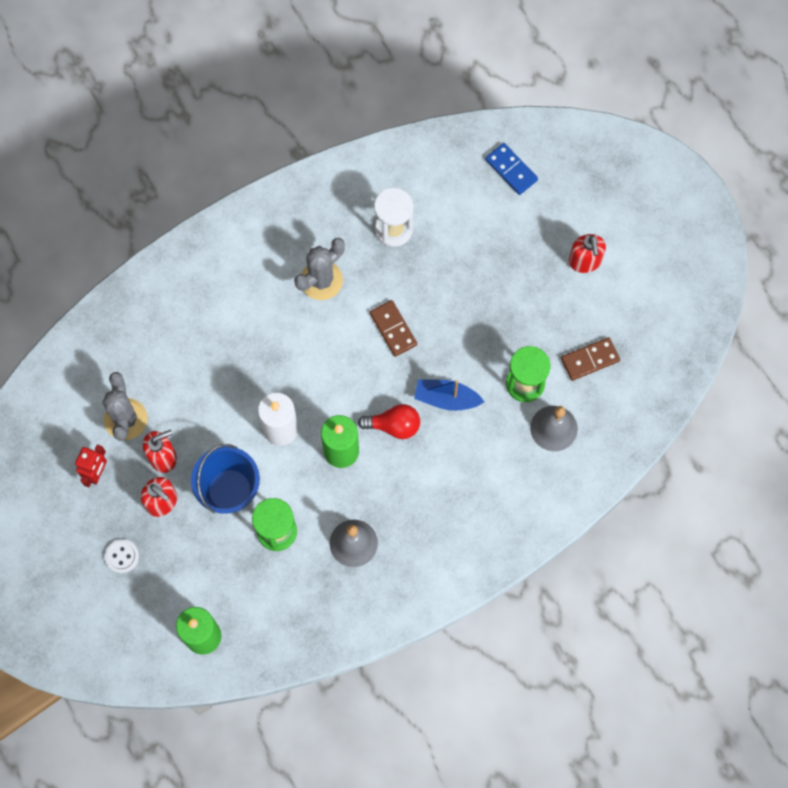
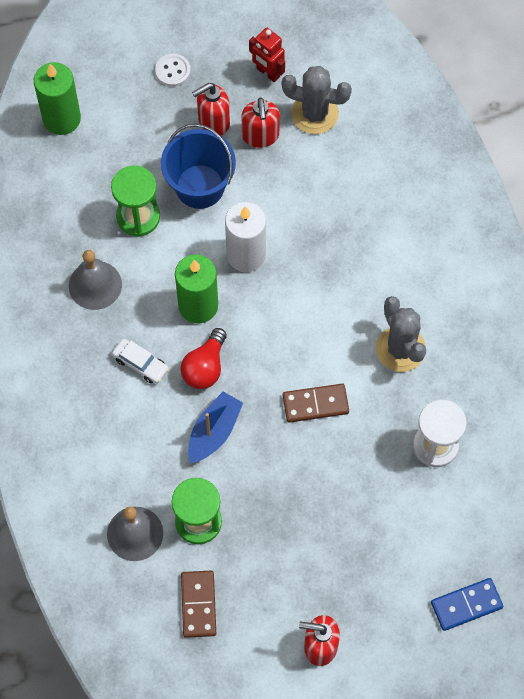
camera: 110 degrees right, 5 degrees down
(410, 478) = (140, 364): none -> white car

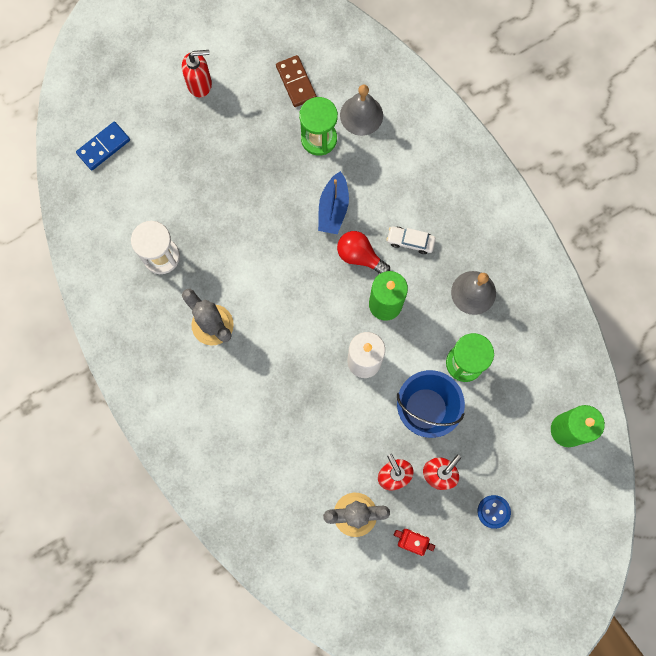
camera: 160 degrees right, 10 degrees up
(172, 71) = (493, 511): white button -> blue button
(205, 367) = (360, 256): red light bulb -> red light bulb turned 60 degrees counterclockwise
(315, 404) = (264, 257): brown domino -> none

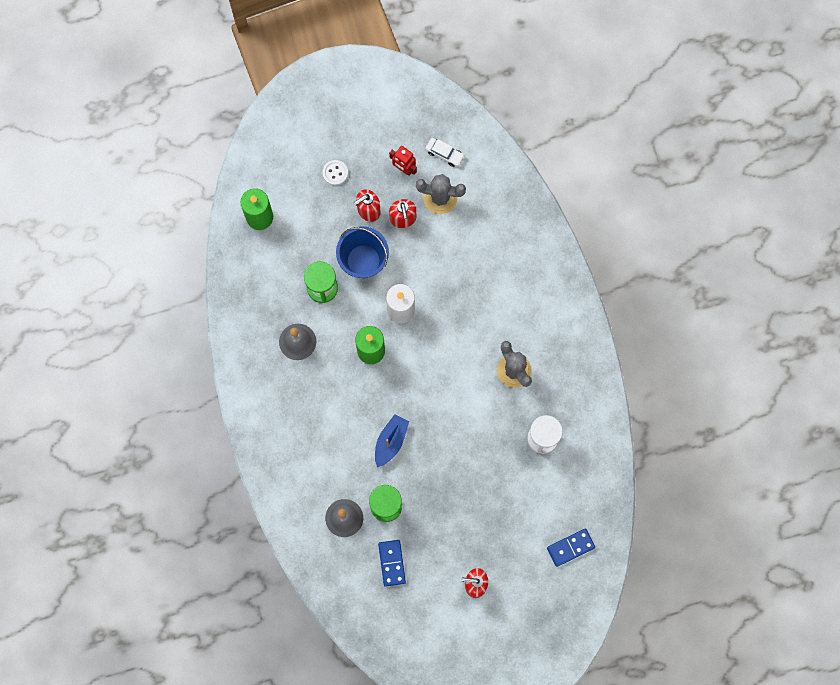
camera: 165 degrees left, 0 degrees up
(296, 82) = (392, 563): brown domino -> blue domino
(360, 256) = (380, 395): red light bulb -> none
(410, 241) = (335, 397): white car -> white car (444, 154)
(493, 511) = (335, 173): blue button -> white button

